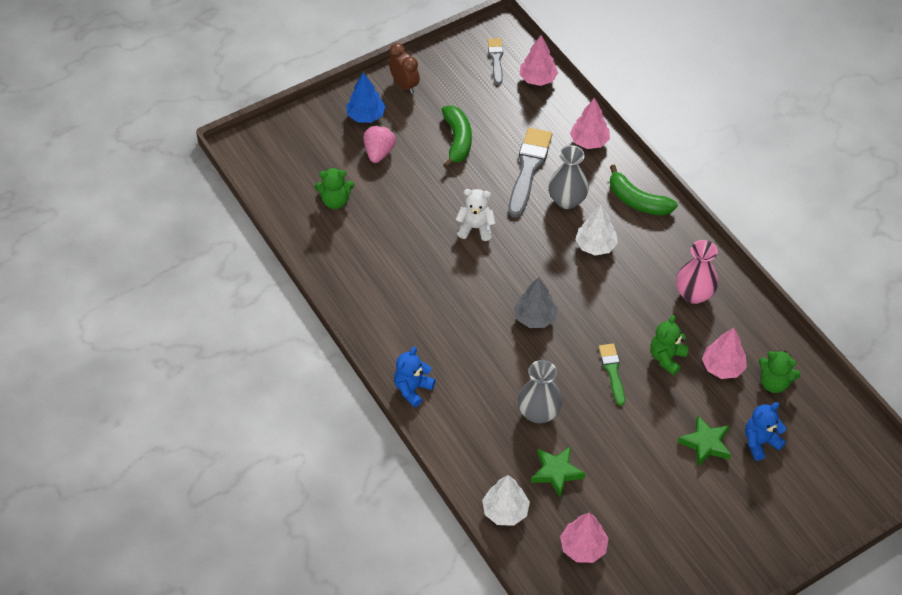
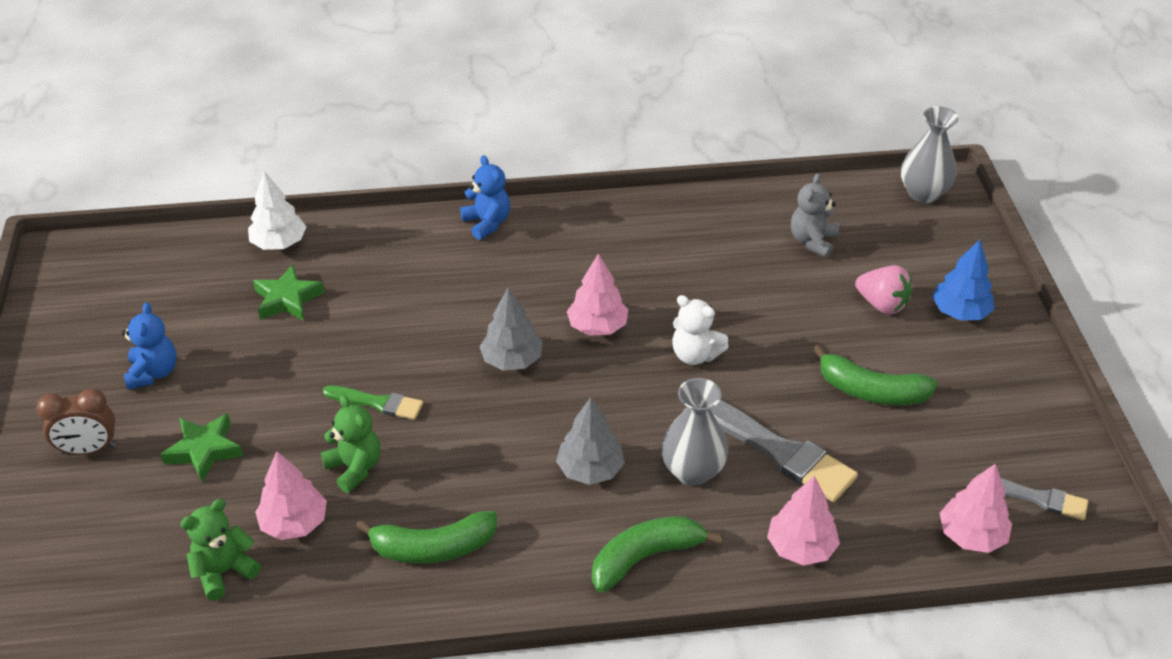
camera: 115 degrees right, 10 degrees down
(335, 201) = (812, 241): green teddy bear -> grey teddy bear
(404, 85) = (1011, 370): brown clock -> brown clock (89, 449)
(475, 228) = (695, 355): white teddy bear -> white teddy bear turned 90 degrees clockwise
(538, 412) = (375, 313): grey vase -> grey vase (923, 193)
(583, 547) = (183, 287): pink tree -> pink tree (597, 327)
(595, 246) = (590, 470): white tree -> grey tree
(694, 294) = (433, 548): pink vase -> green banana
(760, 442) = (157, 509): blue teddy bear -> blue teddy bear (153, 372)

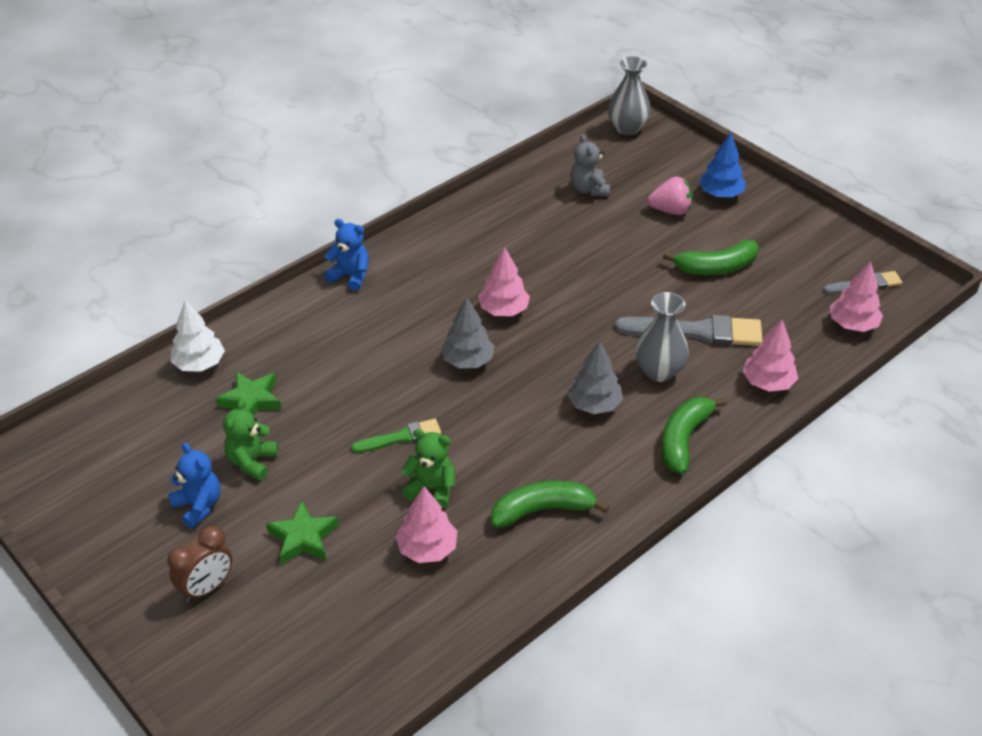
camera: 35 degrees left, 0 degrees up
(224, 571) = (410, 609): green teddy bear -> green teddy bear (252, 462)
(433, 548) = (542, 510): green banana -> green banana turned 150 degrees counterclockwise
(695, 355) = (587, 297): white teddy bear -> none

